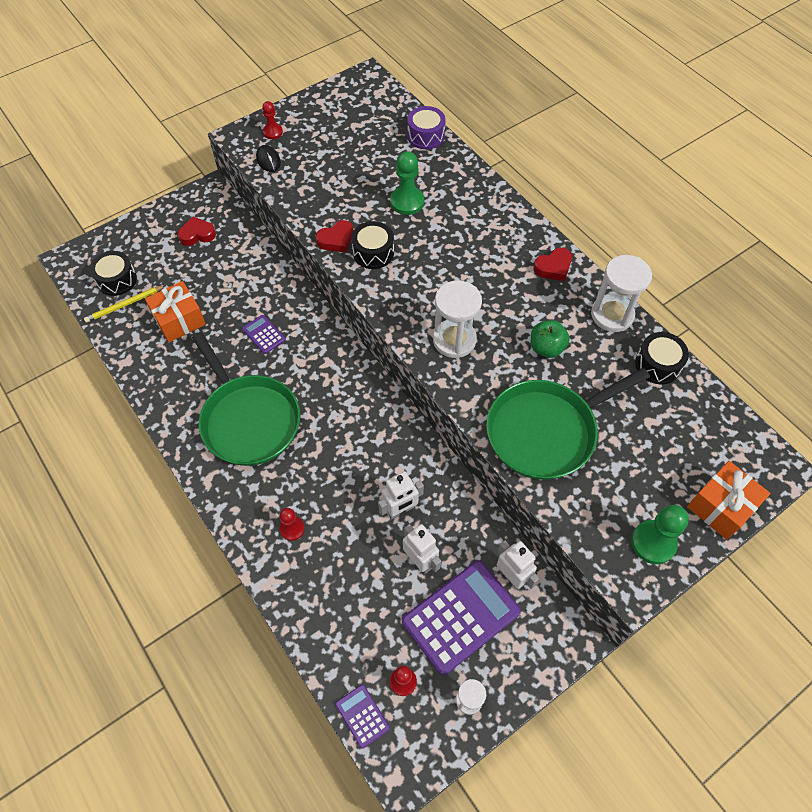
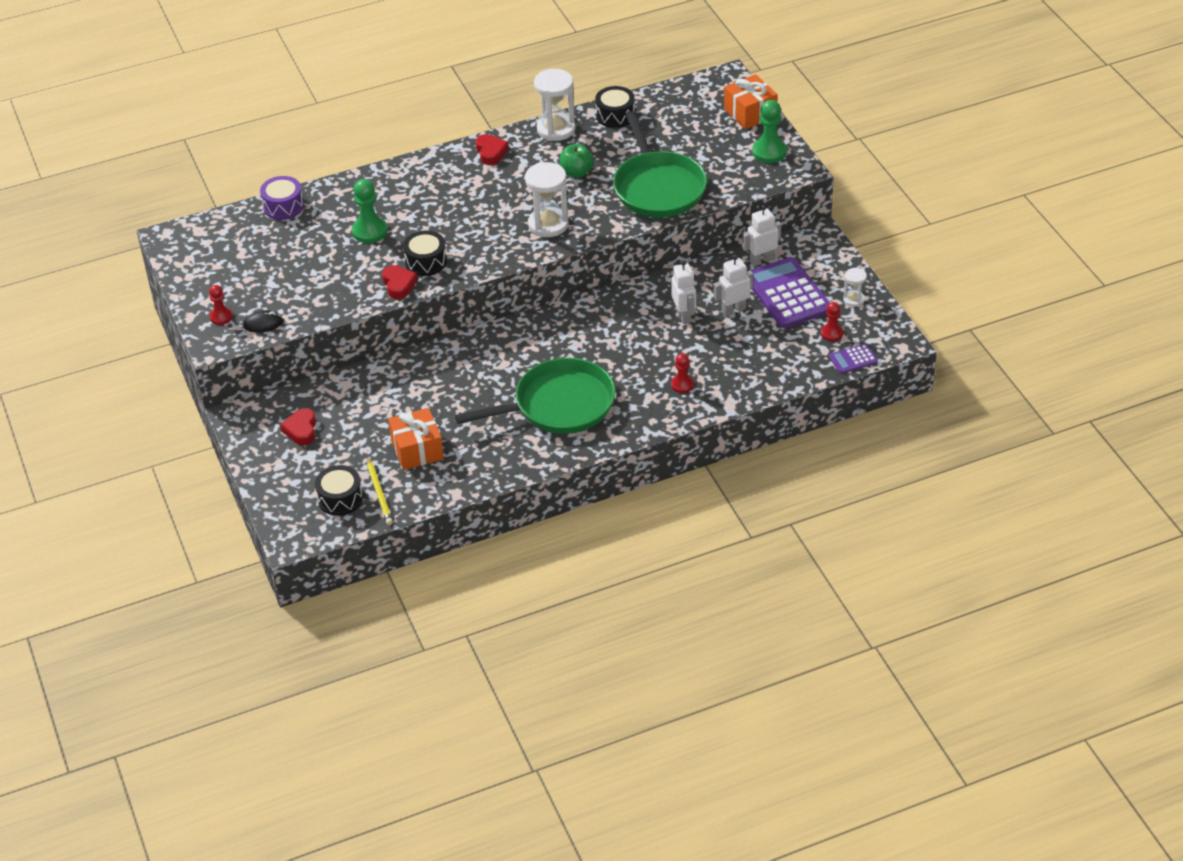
camera: 75 degrees left, 15 degrees down
(264, 334) = (461, 387): purple calculator -> none

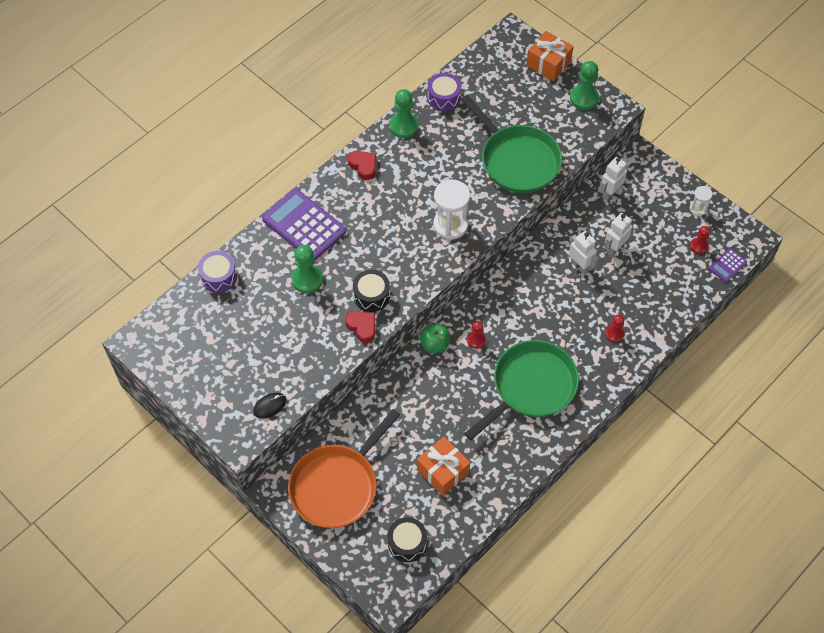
camera: 25 degrees left, 15 degrees up
(221, 317) = (229, 411): red pawn -> red pawn (476, 340)
(301, 430) = (337, 485): red heart -> orange pan
(379, 492) = (435, 525): yellow pencil -> none
(556, 129) = (404, 126): white hourglass -> green pawn
(576, 172) = (444, 165): green apple -> green apple (434, 344)
(615, 115) = (444, 98): black drum -> purple drum
(787, 294) = (646, 219): purple calculator -> purple calculator (304, 225)

